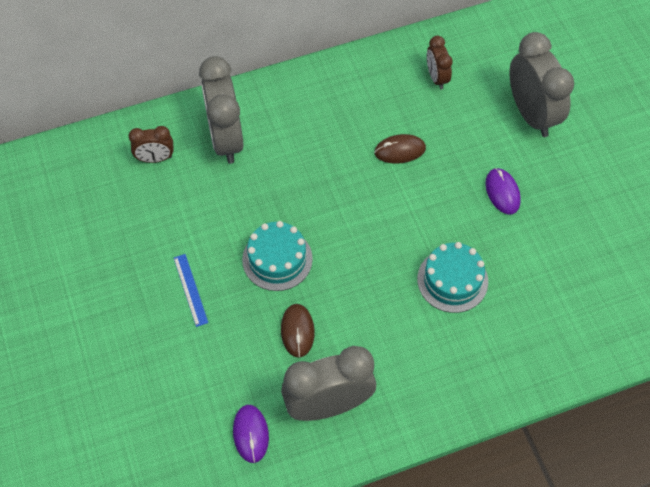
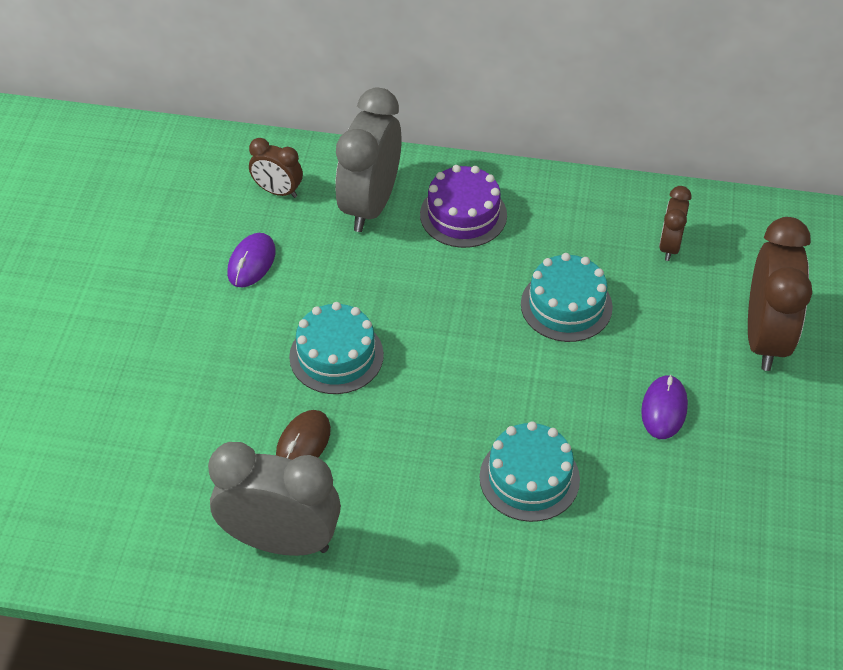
camera: 30 degrees right, 10 degrees down
(190, 289) = (217, 342): blue ruler -> none
(251, 434) = (170, 526): purple mouse -> purple mouse (251, 262)
(292, 117) = (463, 215): none -> purple cake
(399, 150) = (566, 305): brown mouse -> turquoise cake
(531, 114) = (765, 338): grey clock -> brown clock

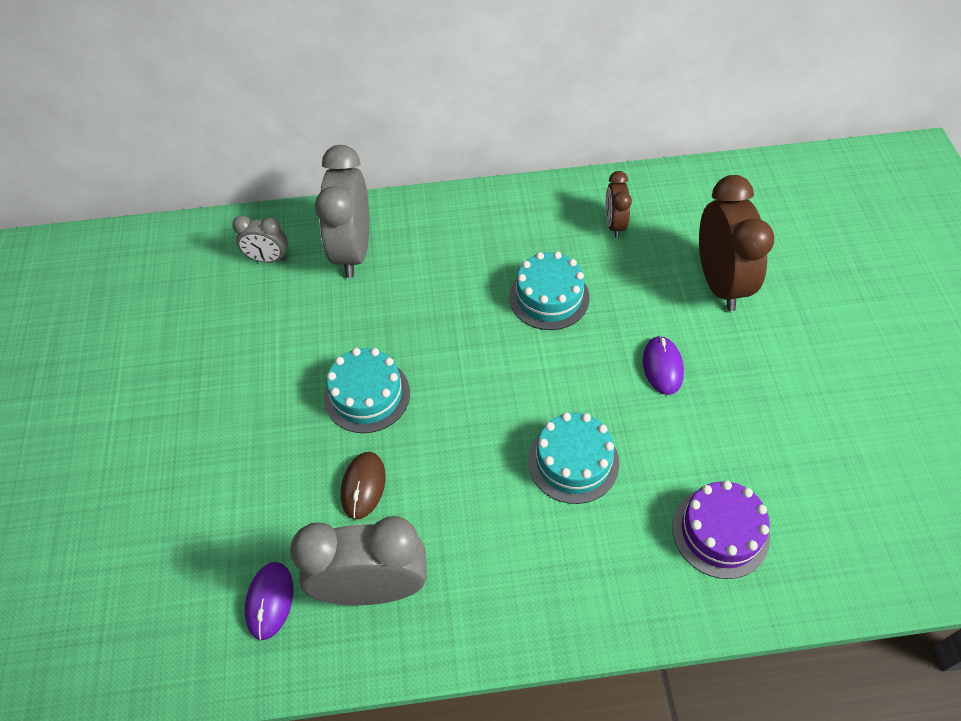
camera: 15 degrees left, 5 degrees up
(251, 262) = (264, 329): purple mouse -> purple mouse (270, 601)
(278, 191) = (268, 259): brown clock -> grey clock
(463, 215) = (435, 240): purple cake -> purple cake (720, 532)

